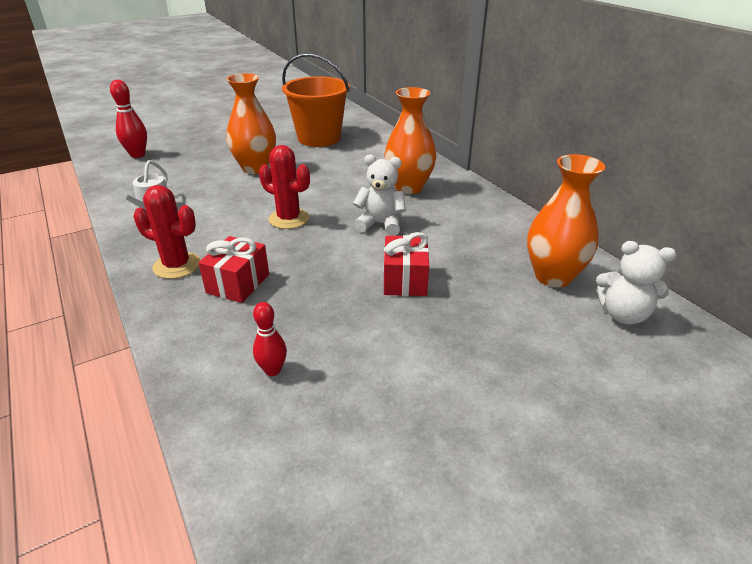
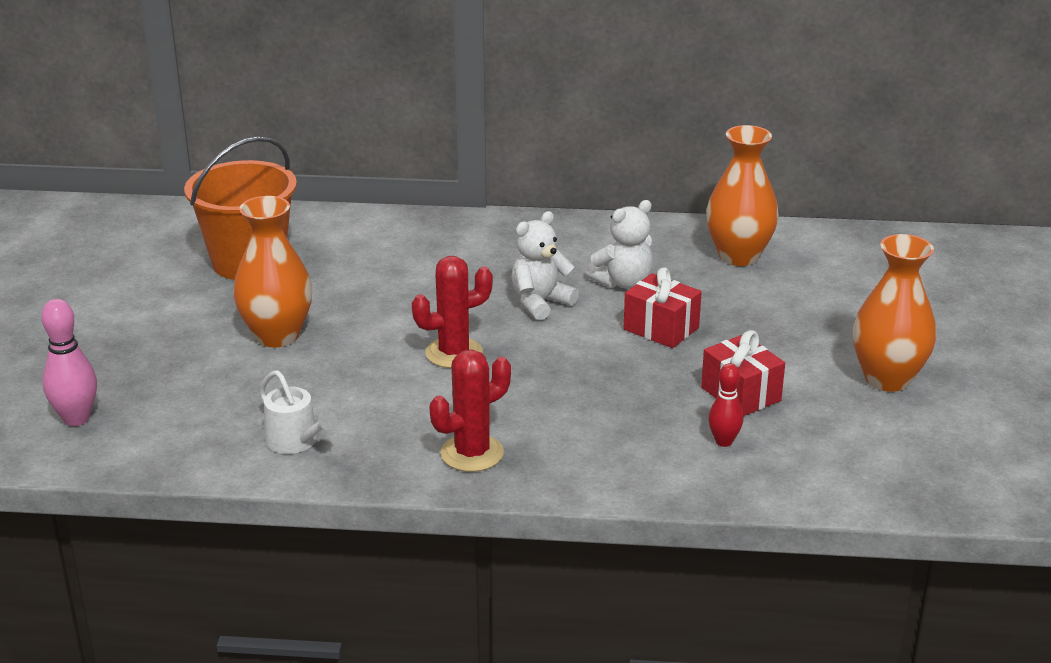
camera: 55 degrees left, 5 degrees down
(137, 155) = (76, 418): red bowling pin -> pink bowling pin
(238, 283) = (557, 423): red gift -> red gift (740, 394)
(409, 187) = (479, 255): orange vase -> orange vase (887, 379)
(623, 314) = (821, 253): white teddy bear -> white teddy bear (623, 282)

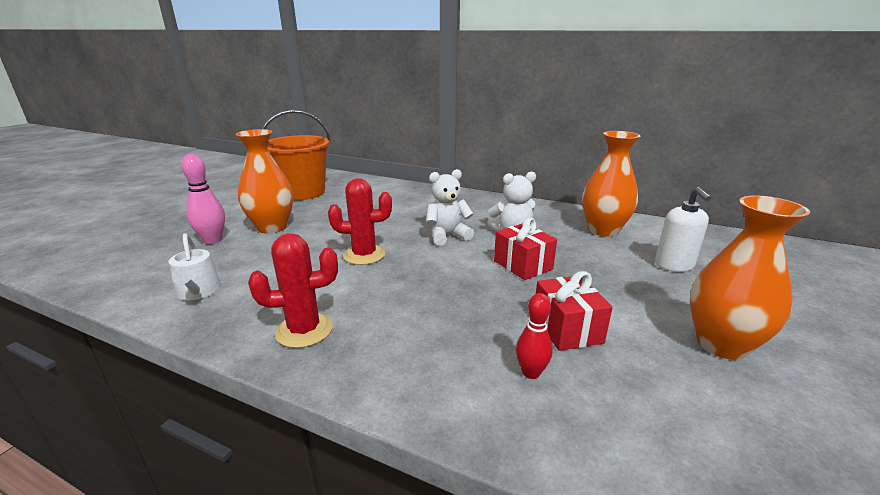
camera: 20 degrees right, 5 degrees down
(76, 418) = (104, 251): pink bowling pin -> pink bowling pin (212, 240)
(833, 295) = (674, 265): none -> white soap dispenser

